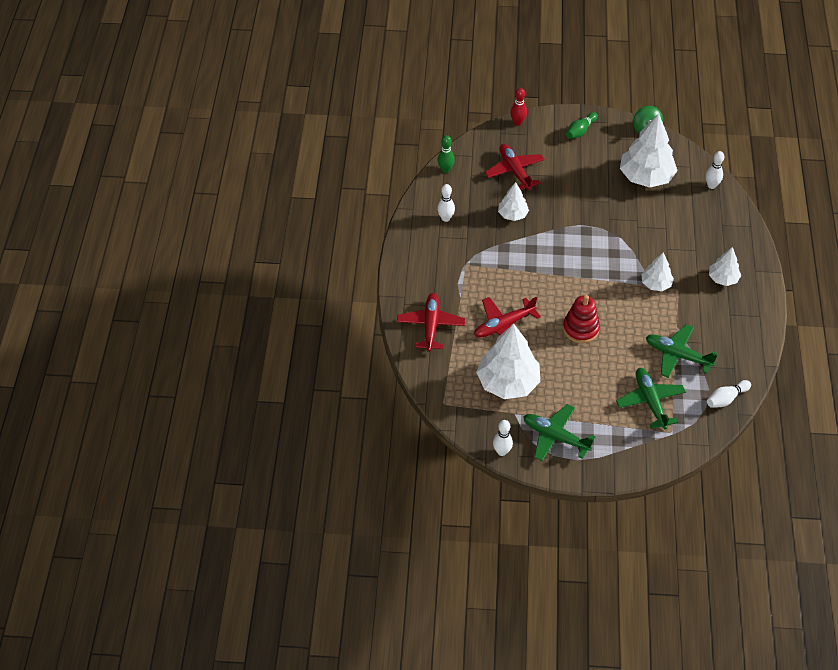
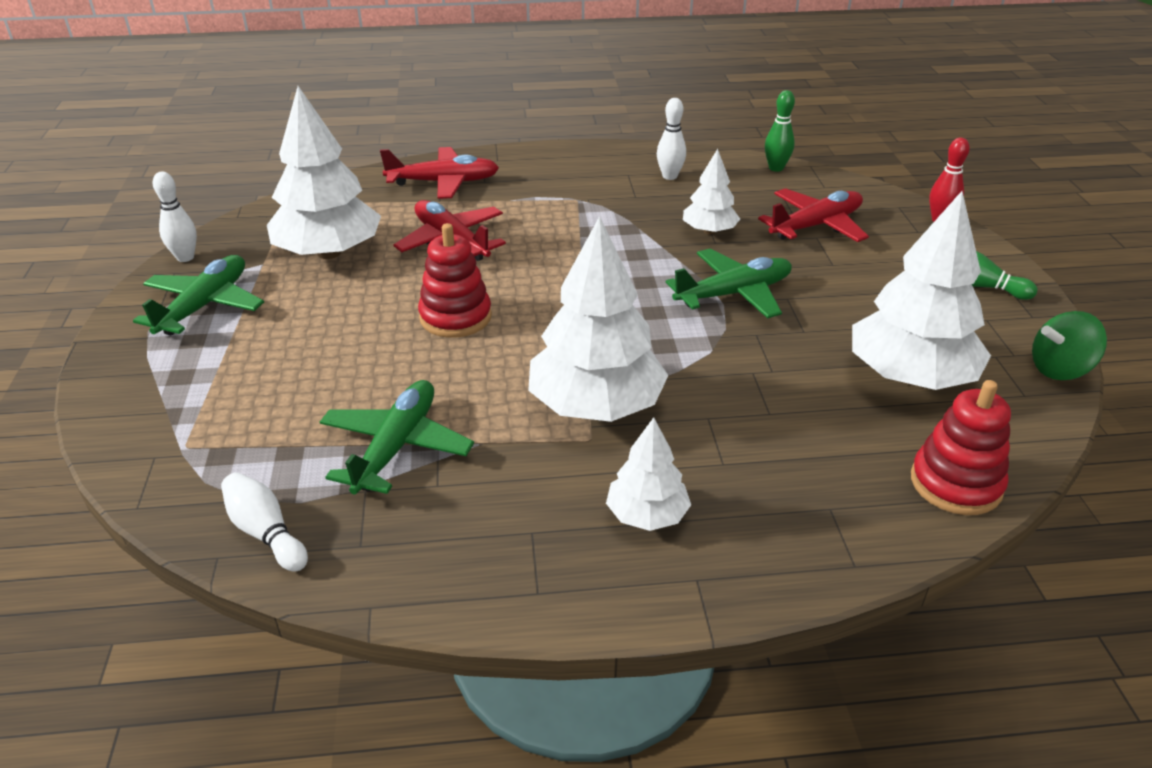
camera: 80 degrees right, 15 degrees down
(650, 401) = (271, 413): green plane -> green plane (734, 294)
(656, 284) = (596, 406): white tree -> white tree, size x1.87
(711, 185) = (956, 483): white bowling pin -> red stacking toy

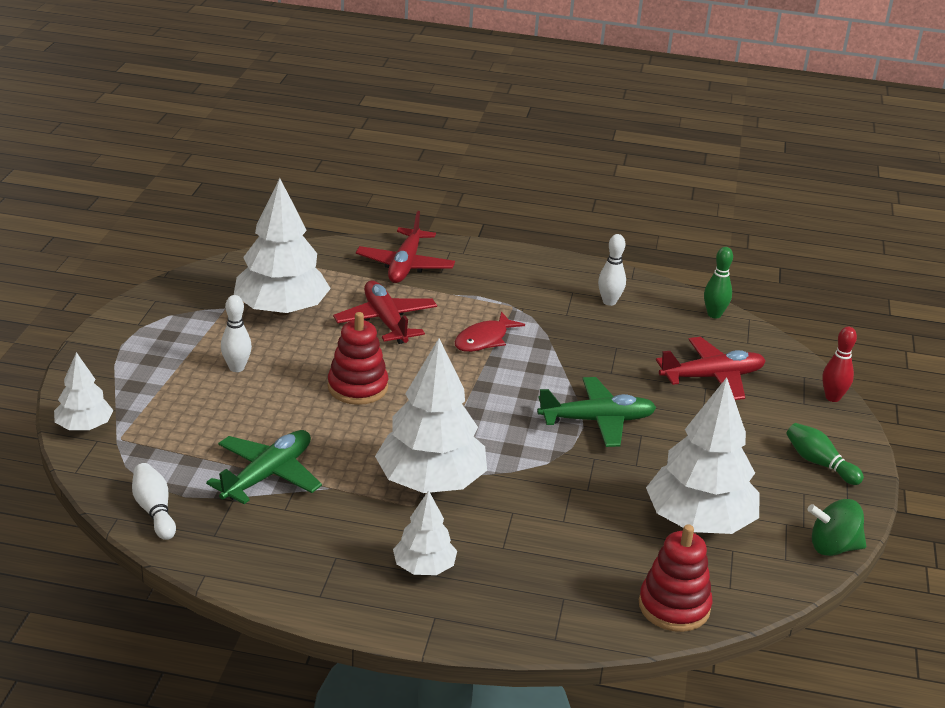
camera: 15 degrees right, 5 degrees down
(185, 257) = (168, 289): white bowling pin -> white bowling pin (236, 368)
(205, 305) = (169, 333): green plane -> none
(444, 182) = (405, 265): red plane -> red plane turned 90 degrees clockwise
(567, 238) = (484, 340): none -> red fish
(709, 231) = (612, 361): white tree -> white tree (84, 426)

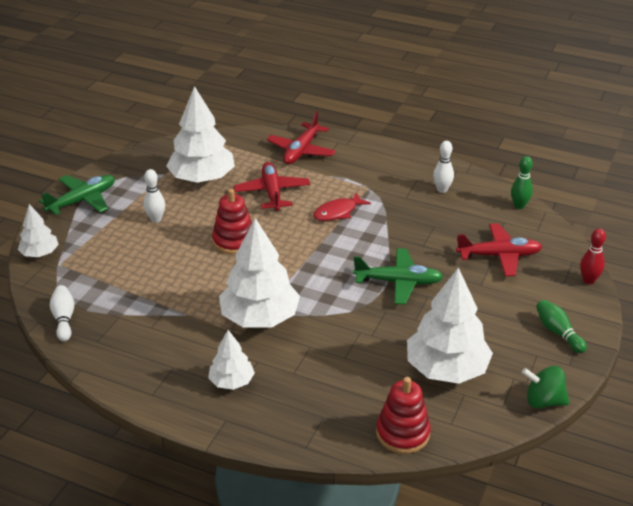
camera: 15 degrees right, 5 degrees up
(268, 475) = (148, 301): green plane -> green plane (82, 200)

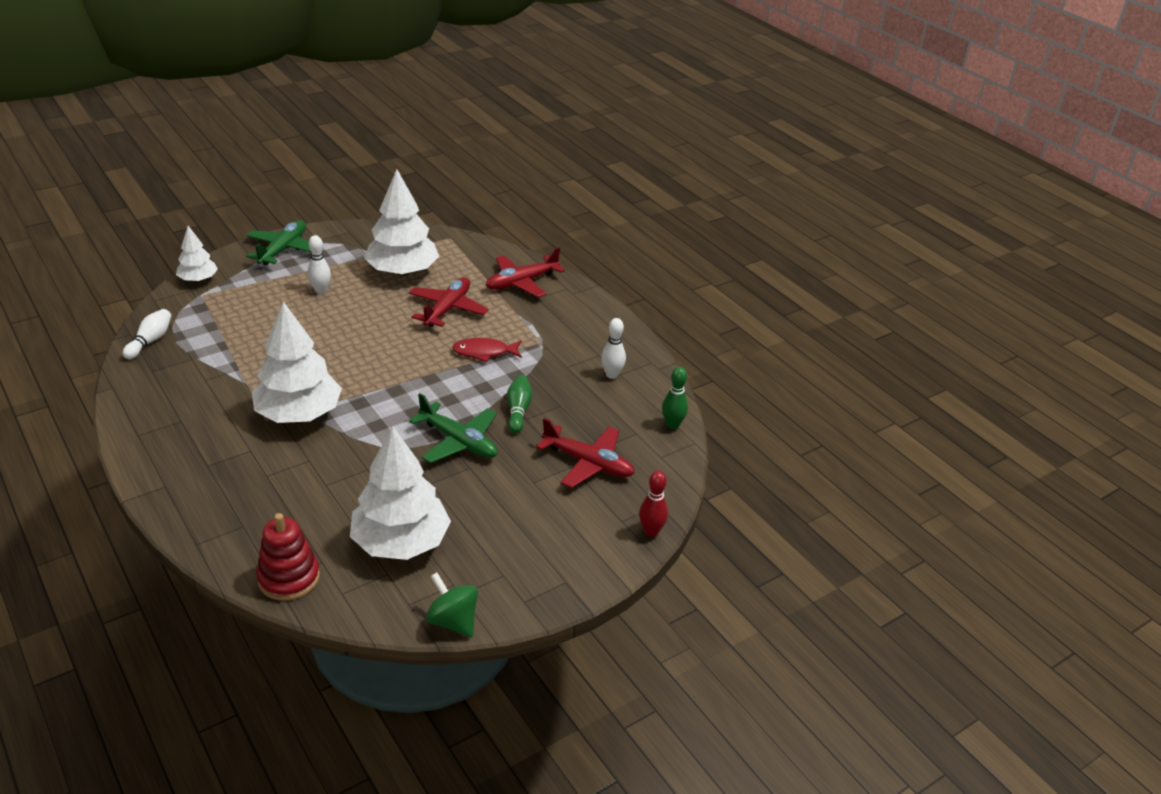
camera: 30 degrees right, 0 degrees up
(82, 200) = (283, 249): green plane -> green plane turned 60 degrees counterclockwise
(231, 381) = (209, 456): white tree -> none
(234, 241) = (361, 338): red stacking toy -> none
(558, 332) = (552, 565): green bowling pin -> green bowling pin (518, 411)

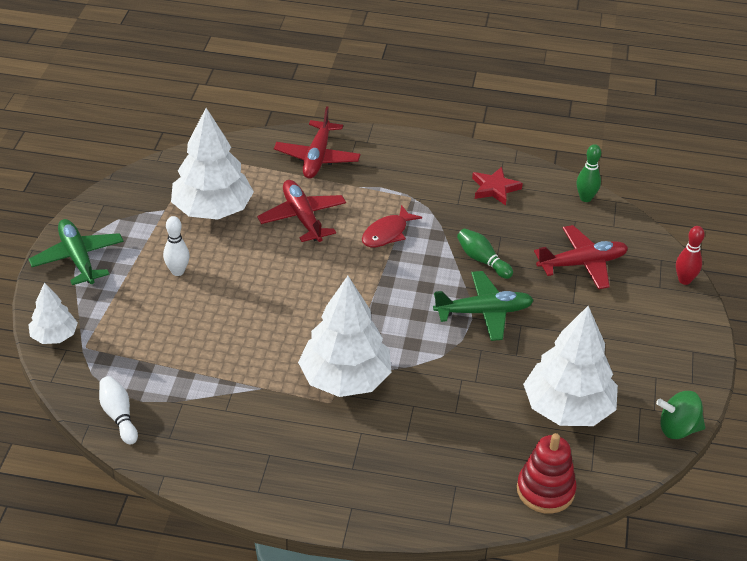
camera: 45 degrees left, 5 degrees up
(612, 375) = (495, 188): white bowling pin -> red star

